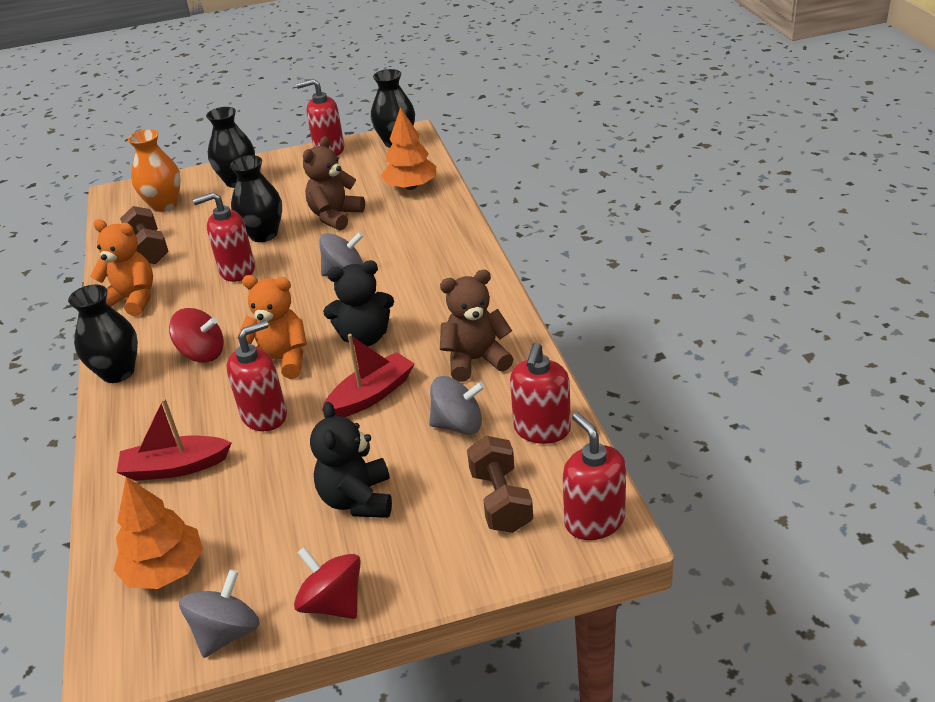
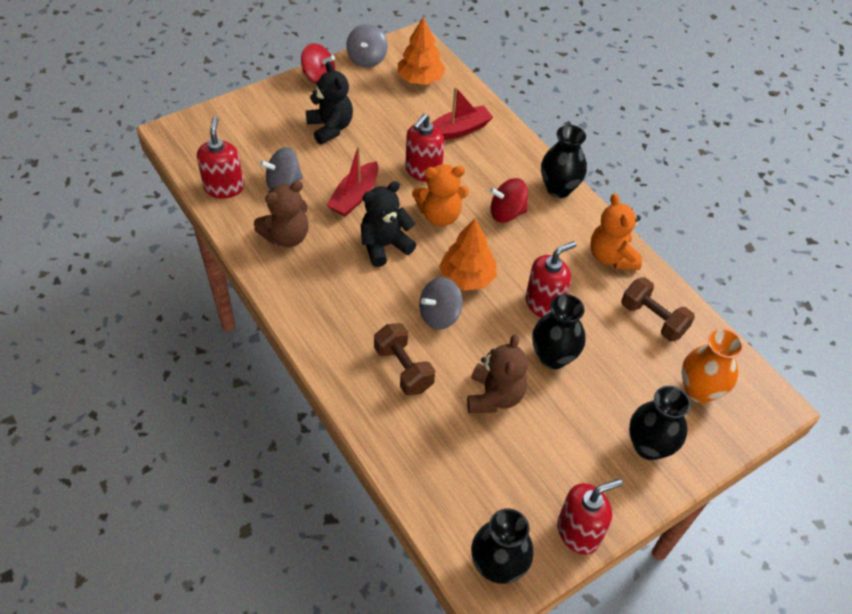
camera: 155 degrees right, 15 degrees up
(132, 300) = (611, 257): orange teddy bear -> orange teddy bear turned 75 degrees clockwise
(411, 187) = (434, 463): orange tree -> orange tree (467, 277)
(501, 500) = (241, 139): brown dumbbell -> brown dumbbell (403, 369)
(594, 521) = (182, 136): red soap dispenser -> none

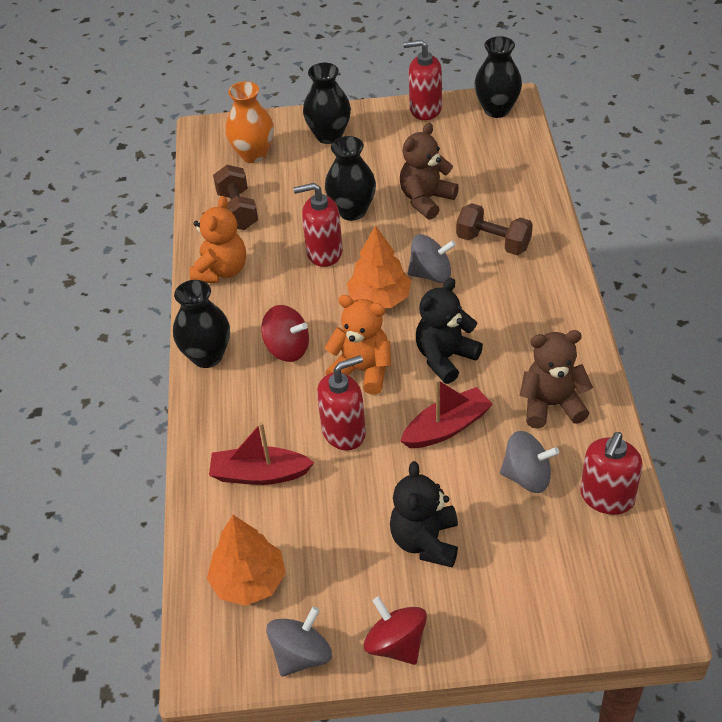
camera: 145 degrees left, 5 degrees down
(384, 246) = (445, 358): black teddy bear -> black teddy bear turned 135 degrees clockwise
(403, 369) = (493, 242): brown dumbbell -> brown dumbbell turned 60 degrees counterclockwise

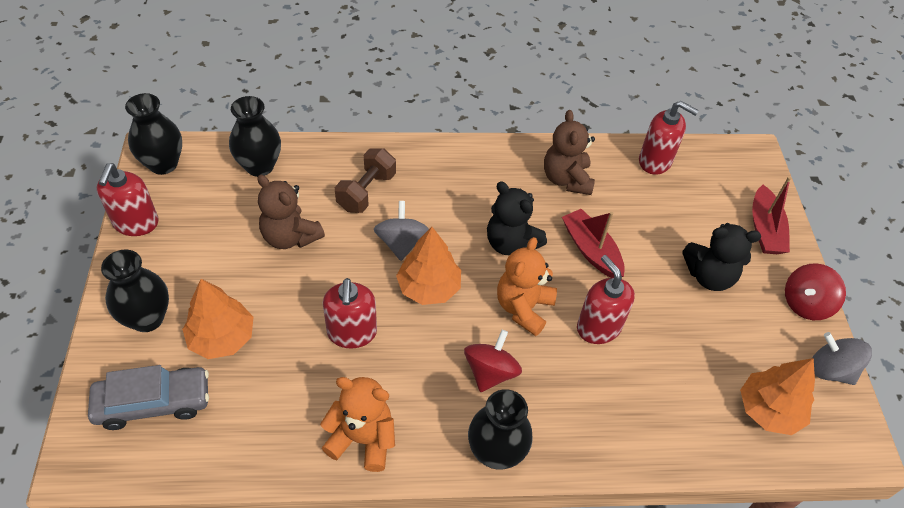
camera: 95 degrees left, 5 degrees up
(237, 210) = (258, 421): brown dumbbell -> none
(253, 154) = (153, 403): orange vase -> grey car
(259, 474) = (651, 400): red boat -> red boat (765, 229)
(313, 178) = (222, 338): none -> orange tree
(352, 211) = (290, 303): black vase -> black vase (260, 166)
(527, 477) = (639, 204): grey spinning top -> none

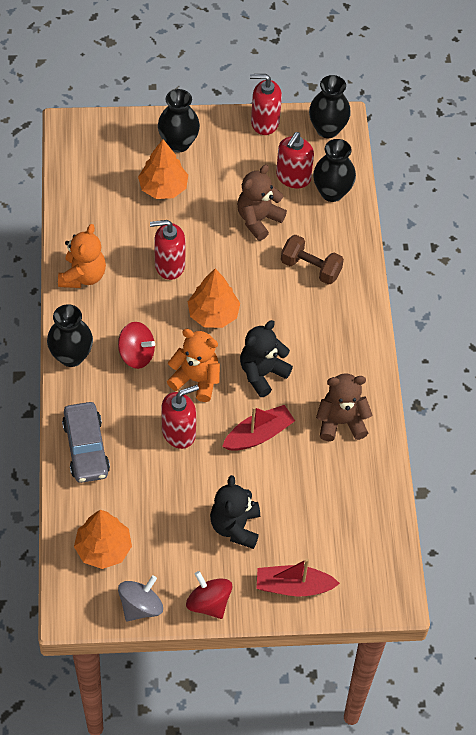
camera: 90 degrees right, 5 degrees up
(153, 403) = (111, 157): grey car -> grey car (86, 448)
(401, 243) = (257, 294): grey spinning top -> none
(655, 161) = (372, 502): red soap dispenser -> red soap dispenser (293, 177)

